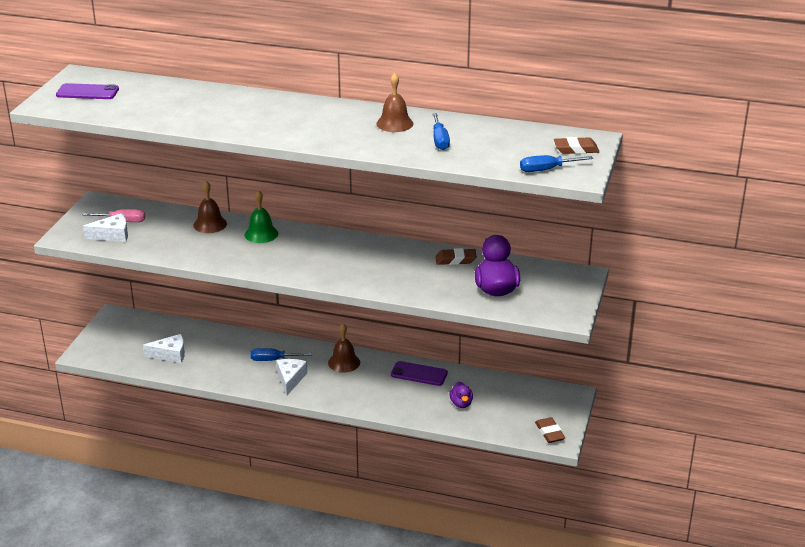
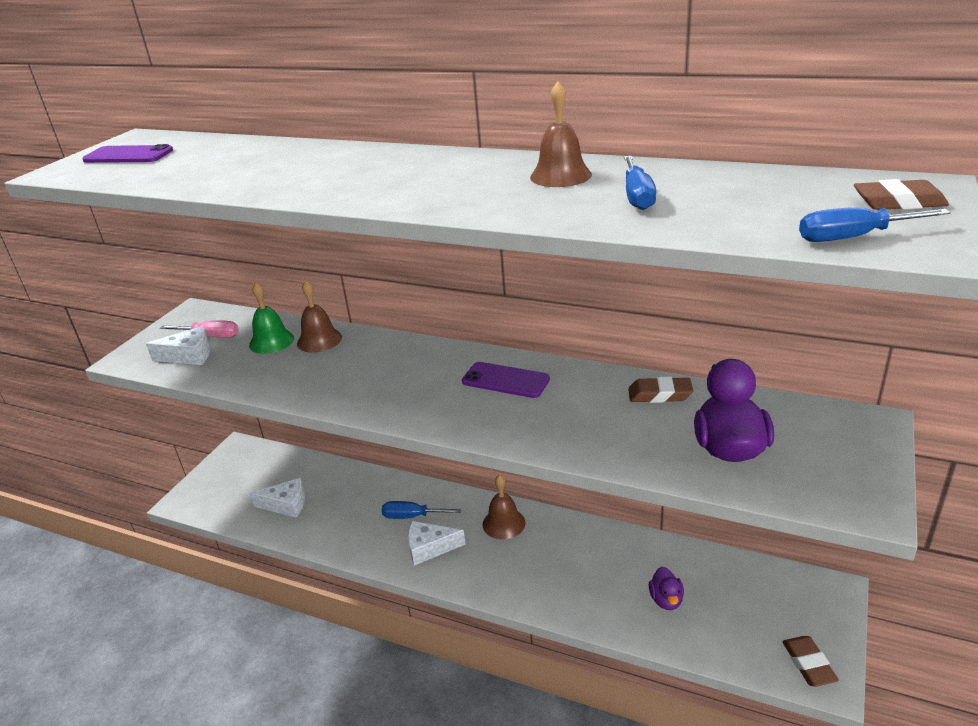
camera: 10 degrees right, 0 degrees up
(261, 234) = (383, 354): green bell -> green bell (271, 341)
(290, 379) = (429, 548): white cheese -> white cheese turned 105 degrees counterclockwise
(419, 374) = (605, 545): purple phone -> purple phone (505, 380)

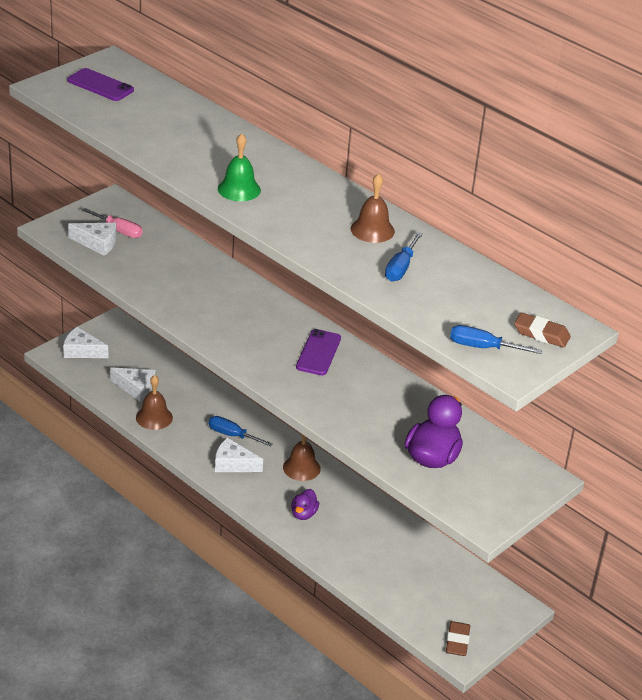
camera: 15 degrees right, 5 degrees up
(211, 487) = (82, 351): none -> white cheese
(271, 341) = (164, 253): green bell -> green bell (239, 189)
(319, 340) = (200, 266): brown bell -> brown bell (154, 417)
(505, 380) = (318, 353): purple phone -> purple phone turned 60 degrees clockwise
(660, 395) = (419, 405): brown eraser -> none
(666, 600) = (388, 566): purple duck -> purple duck (303, 514)

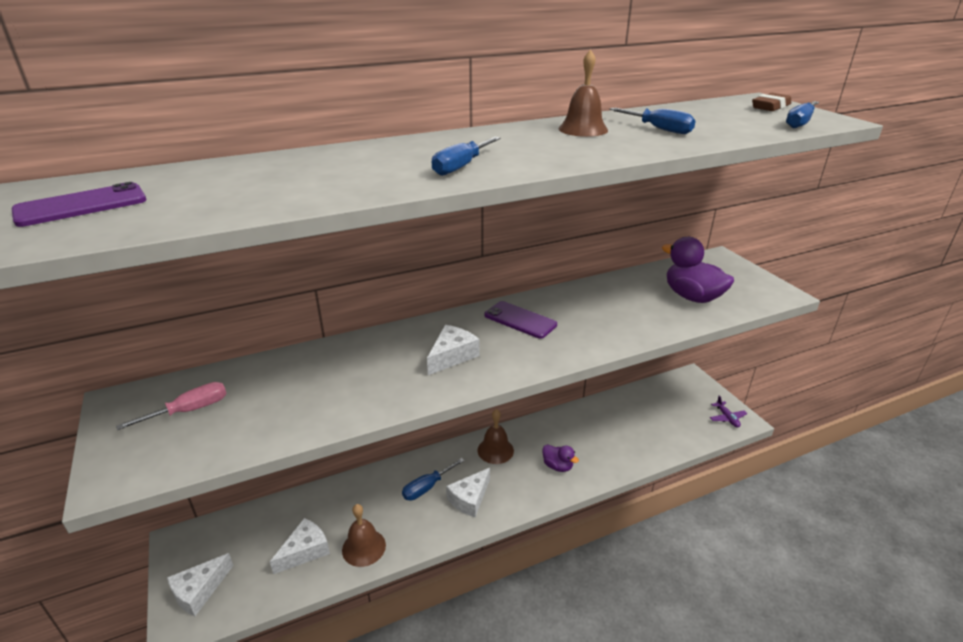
camera: 65 degrees left, 5 degrees down
(97, 243) = (196, 437): white cheese -> white cheese (452, 356)
(239, 189) = (461, 167): green bell -> blue screwdriver
(457, 641) = (727, 418): brown eraser -> purple plane

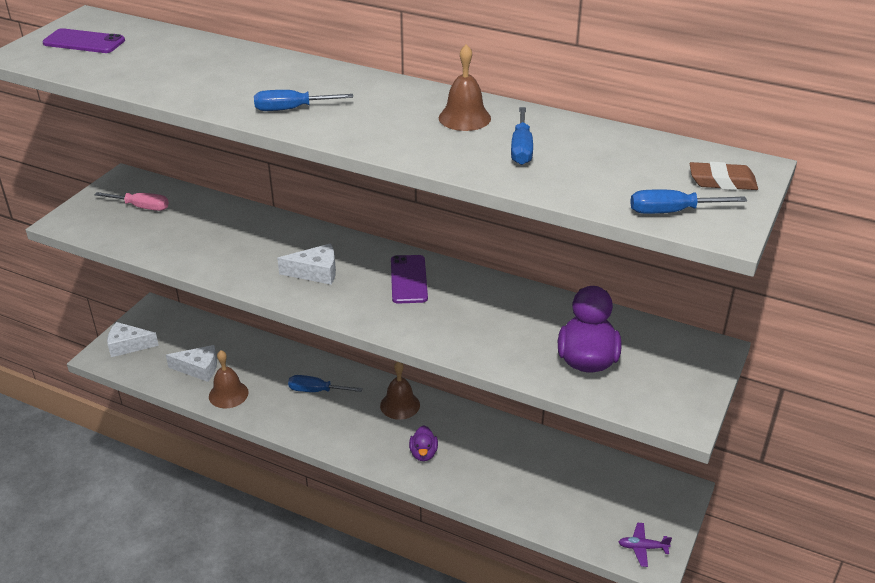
camera: 50 degrees right, 5 degrees up
(469, 498) = (329, 421): white cheese -> none
(727, 418) = (642, 547): purple plane -> purple plane turned 60 degrees clockwise

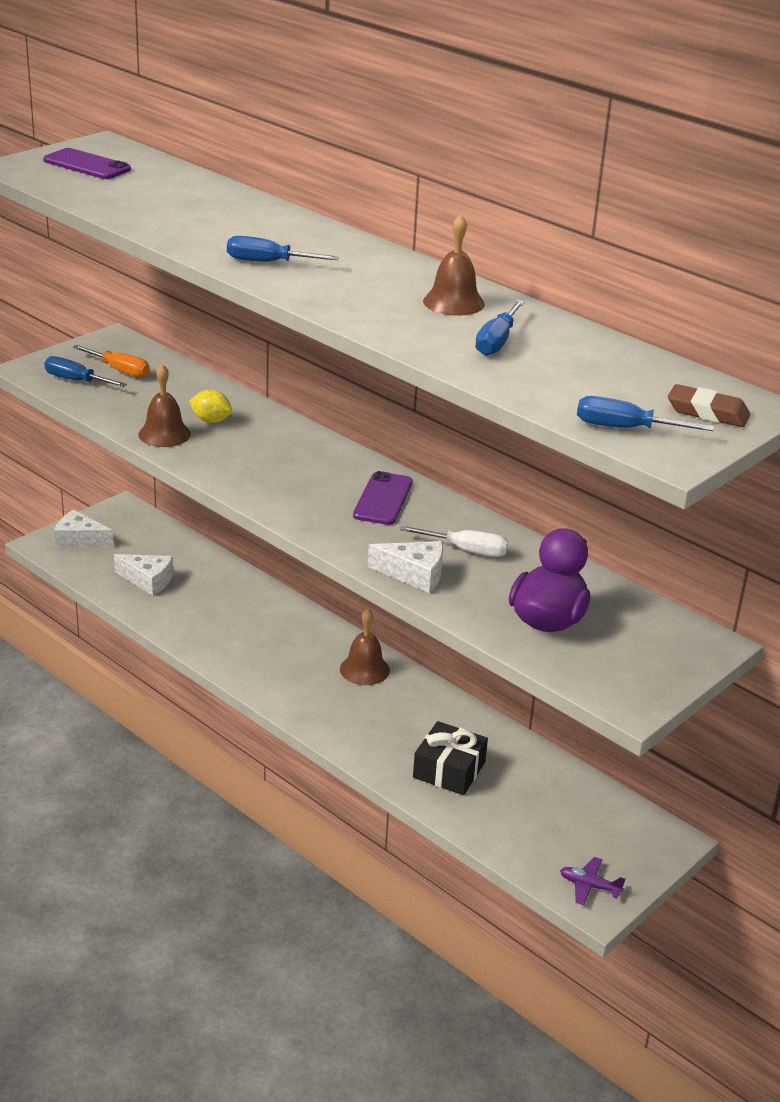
camera: 15 degrees right, 5 degrees down
(141, 207) = (120, 370): pink screwdriver -> orange screwdriver
(228, 394) = (170, 614): brown bell -> brown bell (164, 434)
(238, 238) = (211, 420): none -> yellow lemon
(315, 272) = (280, 471): white cheese -> white cheese (414, 574)
(316, 391) = (272, 632): blue screwdriver -> blue screwdriver (76, 381)
(423, 453) = (369, 725): purple duck -> none
(495, 311) = (466, 550): none -> white screwdriver
(499, 476) = (449, 770): none -> black gift

